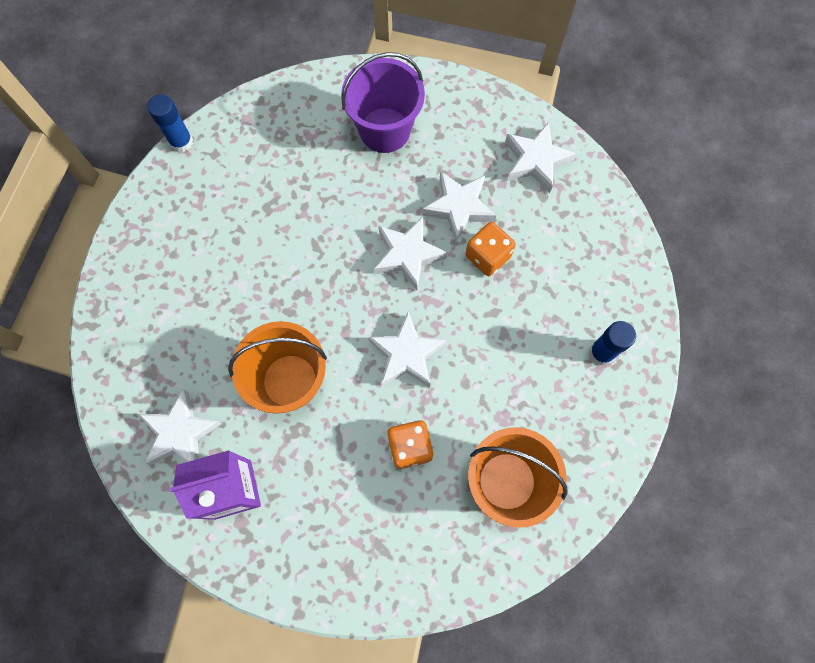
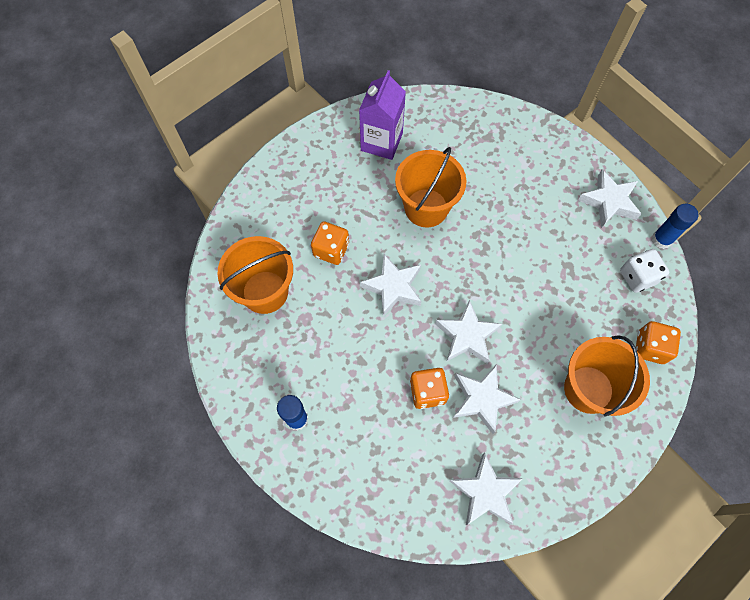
camera: 125 degrees right, 5 degrees down
(181, 433) = (437, 133): white star -> white star (609, 202)
(239, 143) = (637, 277): none -> white dice
(308, 102) = (650, 347): none -> orange dice
(385, 130) = (588, 389): purple bucket -> orange bucket

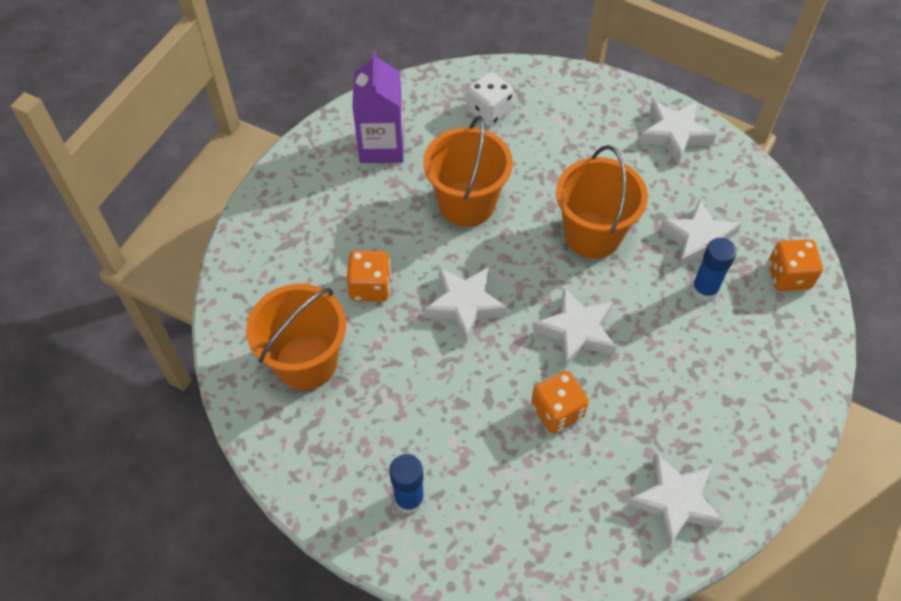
camera: 20 degrees left, 10 degrees down
(482, 399) = (625, 397): white star -> white star (699, 241)
(588, 389) = (741, 344): orange bucket -> orange bucket (592, 234)
(637, 277) = (741, 205): white dice -> white dice (489, 111)
(661, 239) = (749, 157): blue glue stick -> blue glue stick (704, 290)

